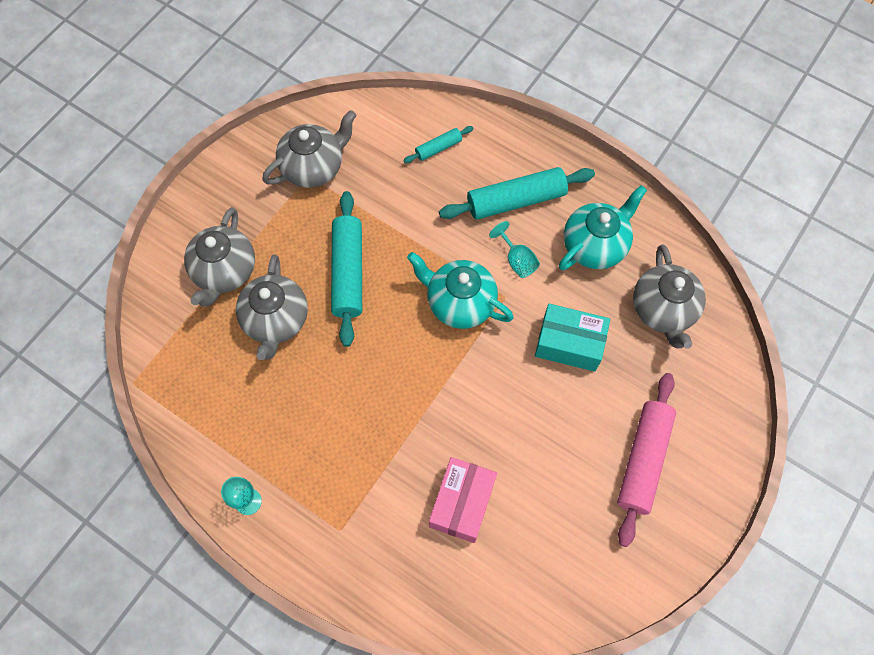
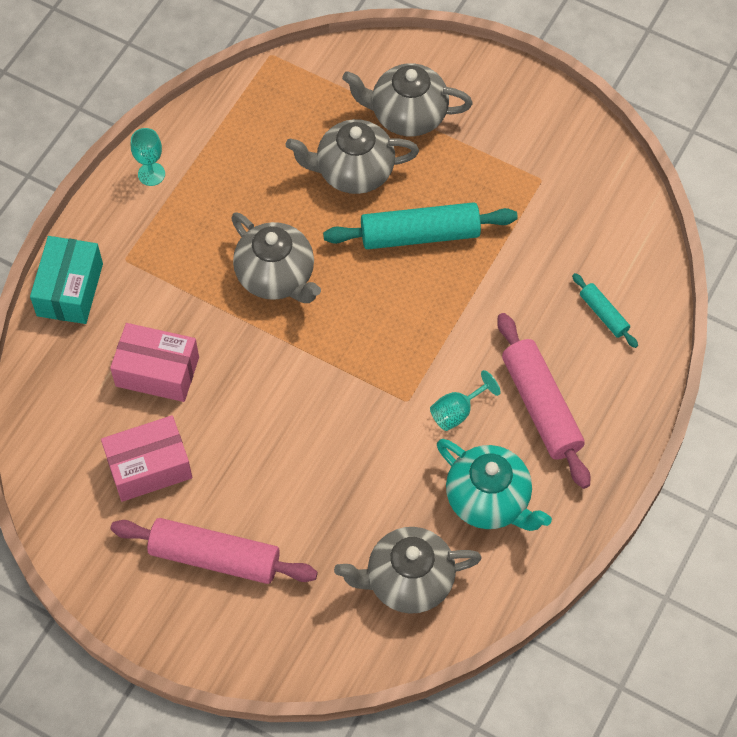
camera: 85 degrees right, 5 degrees down
(314, 167) = (555, 184): grey teapot -> grey teapot (276, 276)
(459, 303) = (394, 352): turquoise teapot -> none
(516, 200) = (541, 406): turquoise rolling pin -> pink rolling pin
(557, 514) = (149, 467): none -> pink box
(569, 344) = (353, 473): turquoise box -> turquoise box (70, 289)

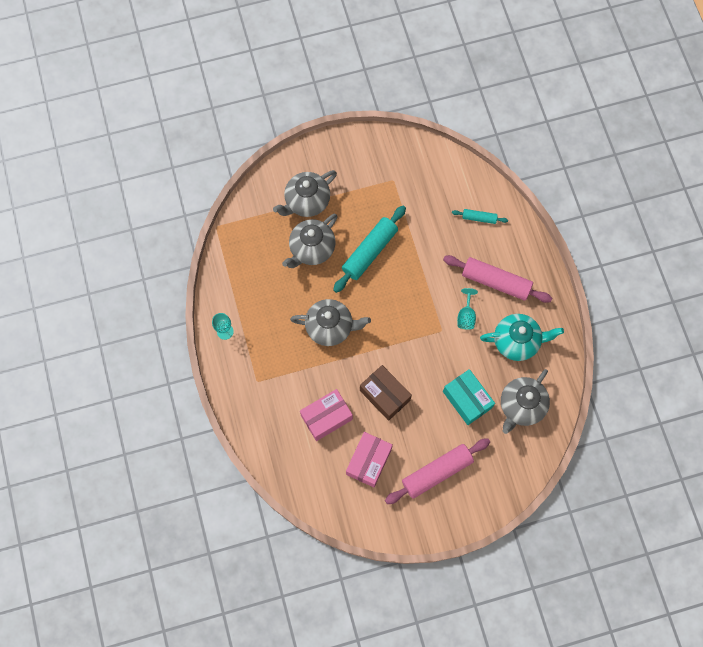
camera: 45 degrees left, 10 degrees up
(70, 289) = (248, 417): turquoise box -> turquoise box (467, 400)
(253, 410) = (385, 395): none -> brown box

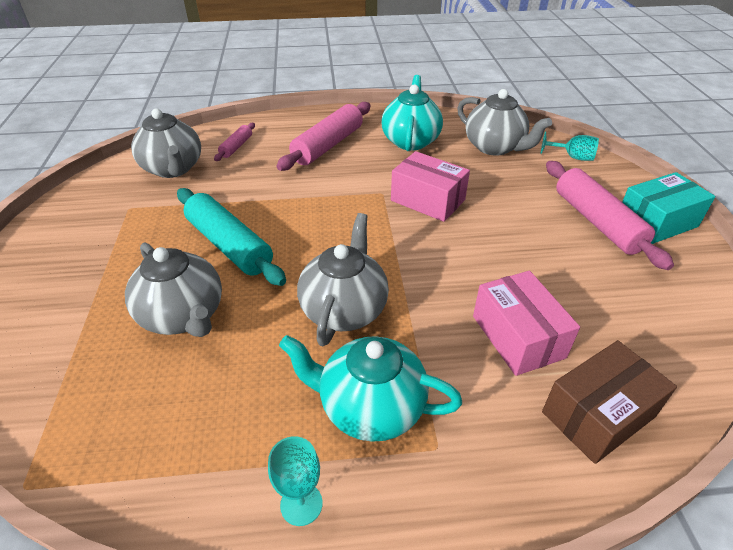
camera: 80 degrees left, 30 degrees down
(272, 350) = (370, 407): none -> turquoise teapot
(306, 201) = (87, 311): grey teapot -> grey teapot (173, 169)
(369, 461) = (594, 291): pink box -> pink box (427, 200)
(385, 395) = (477, 258): brown box -> brown box (598, 414)
(466, 316) = (366, 171): turquoise goblet -> turquoise goblet (572, 157)
(467, 400) = (486, 184): turquoise box -> turquoise box (656, 222)
(479, 218) = (236, 147): turquoise rolling pin -> pink rolling pin

